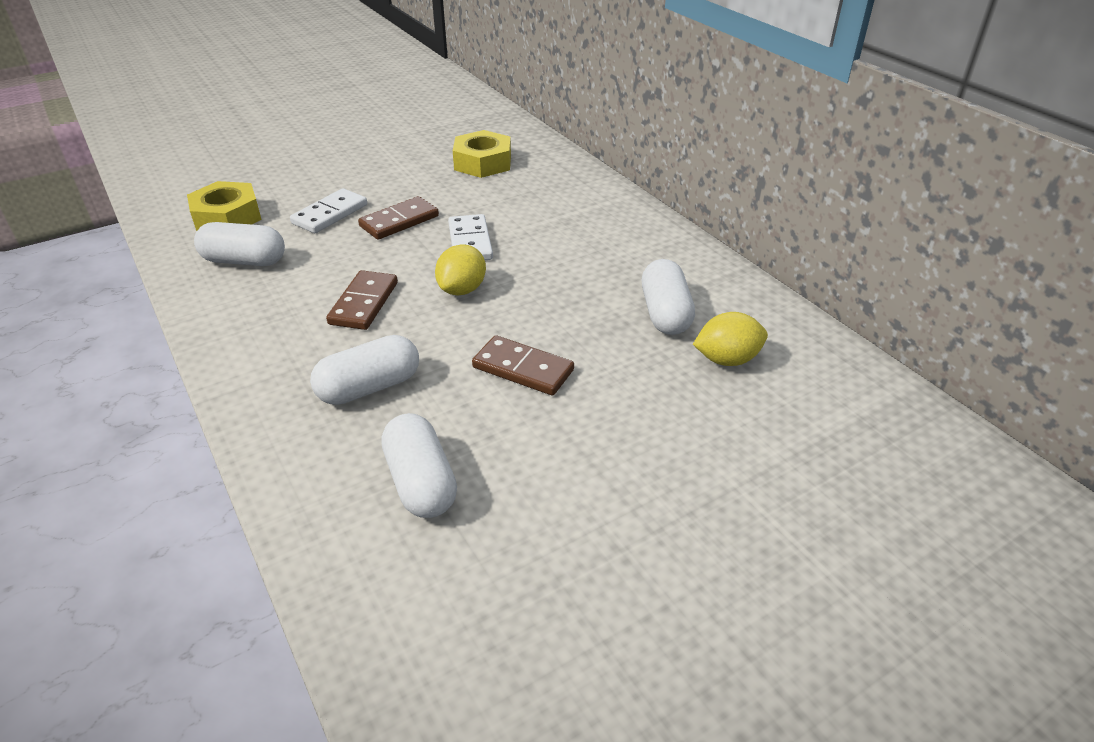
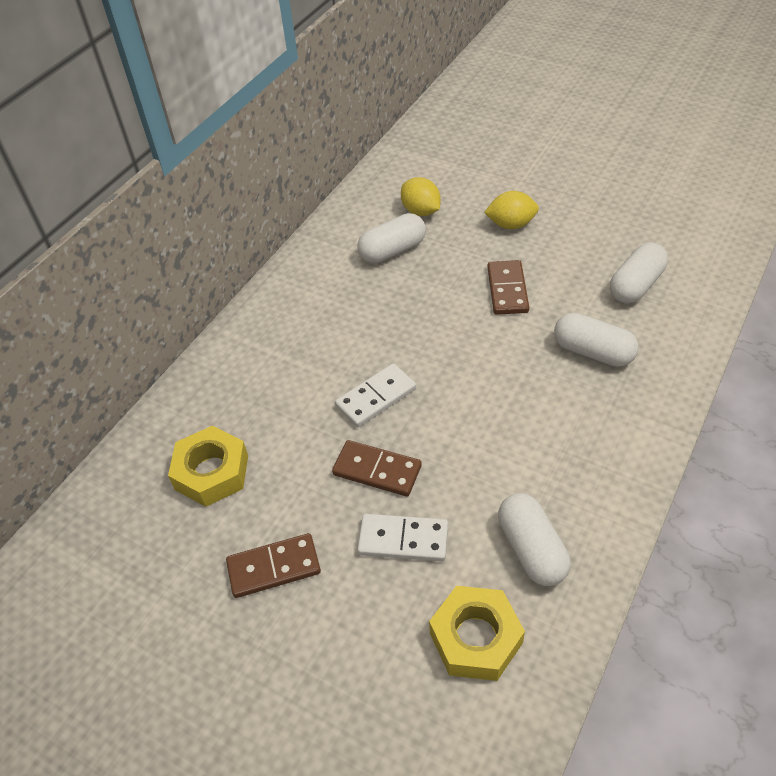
camera: 115 degrees left, 10 degrees up
(363, 303) = (514, 414): brown domino -> brown domino (274, 567)
(462, 289) = (448, 365): yellow lemon -> yellow lemon (511, 224)

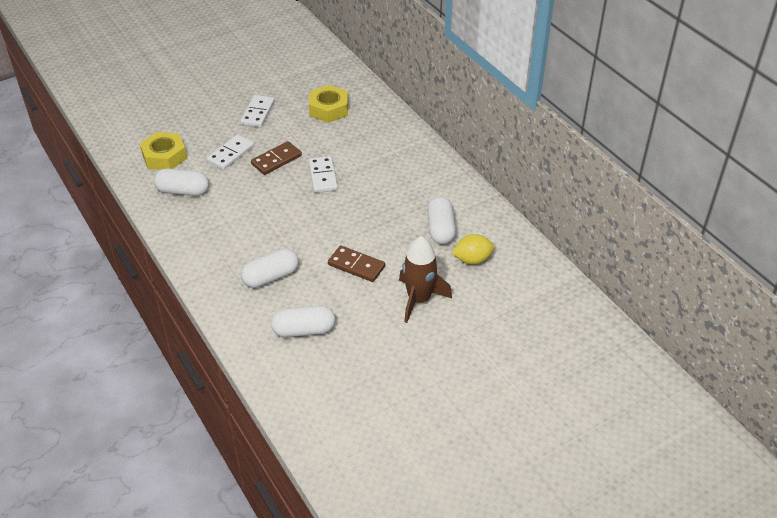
camera: 115 degrees right, 5 degrees down
(274, 567) = (257, 113): brown domino -> white domino
(511, 224) = (419, 299): yellow lemon -> brown rocket
(635, 285) = (304, 330): white capsule -> white capsule turned 75 degrees counterclockwise

